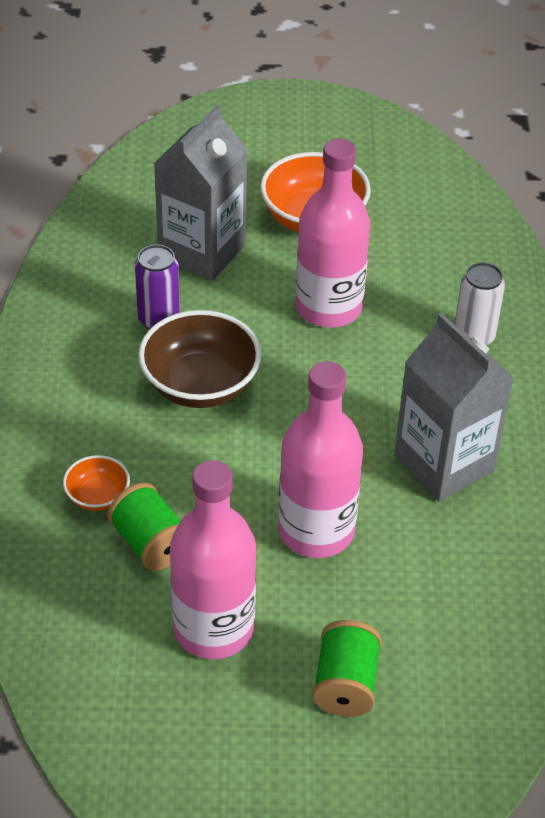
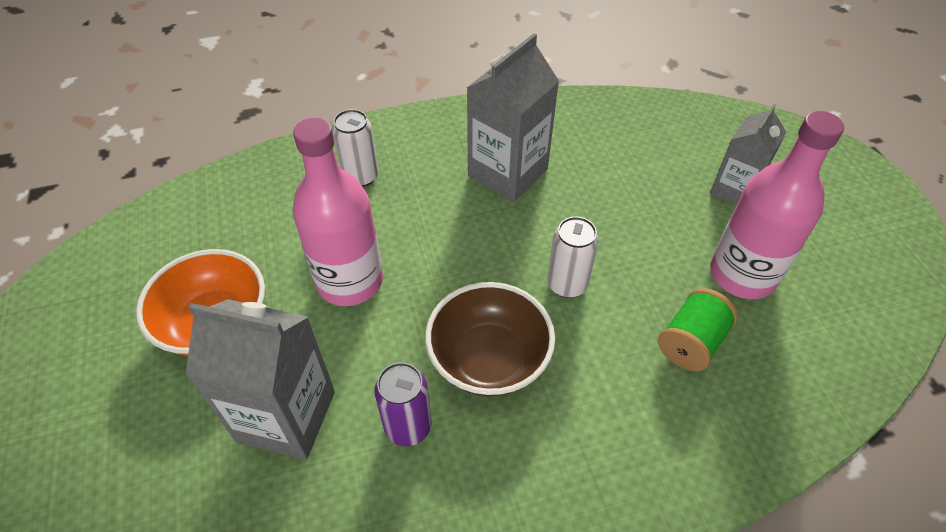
camera: 105 degrees left, 5 degrees up
(97, 496) = (665, 403): orange bowl -> none
(262, 467) = (567, 284): none -> white can
(316, 531) = (613, 234): pink bottle -> none
(345, 684) = (734, 189): green spool -> grey carton

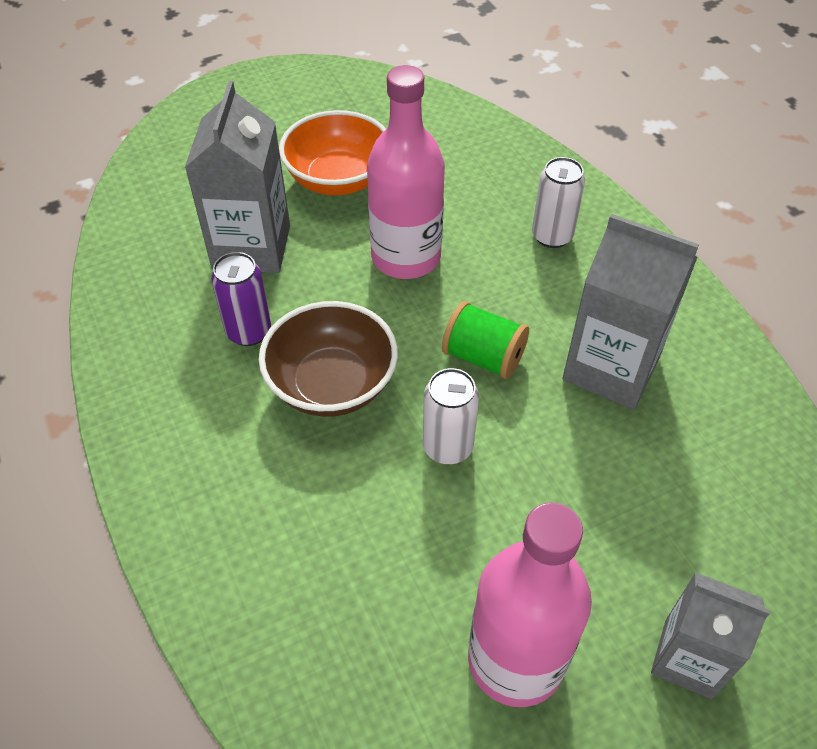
camera: 80 degrees right, 0 degrees up
(691, 342) = (388, 588): green spool -> green spool (483, 357)

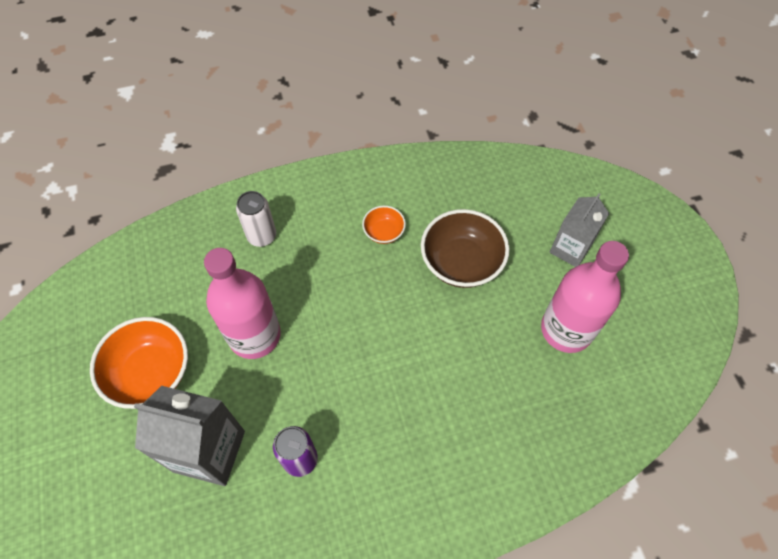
camera: 80 degrees left, 10 degrees up
(332, 384) = (362, 403): brown bowl -> brown bowl (461, 262)
(447, 447) = (426, 338): white can -> none
(483, 357) = (359, 302): green spool -> none
(611, 368) = (384, 232): grey carton -> orange bowl

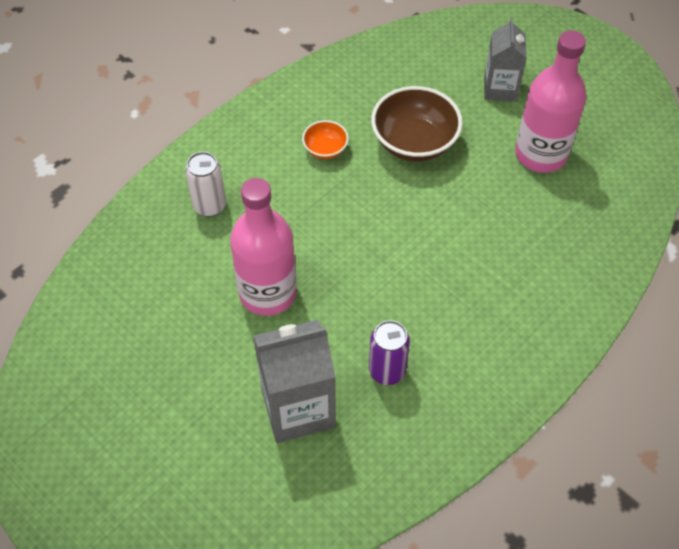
camera: 30 degrees left, 5 degrees down
(150, 373) = (190, 374): orange bowl -> none

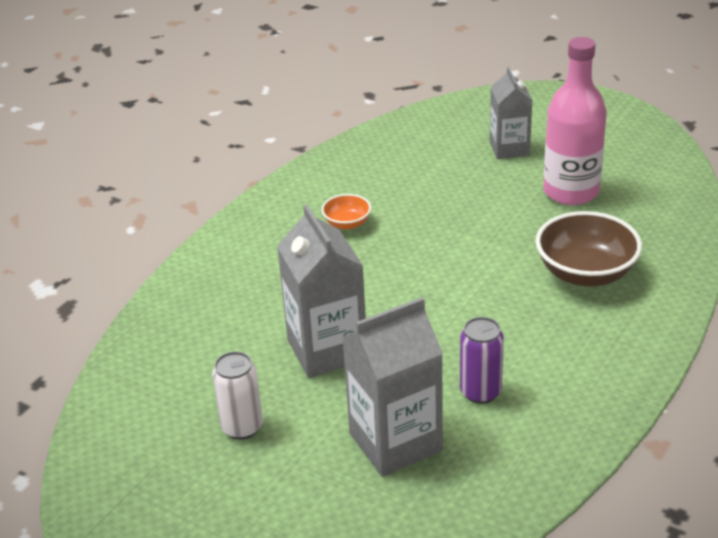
camera: 10 degrees left, 20 degrees down
(209, 206) = (238, 289): white can -> white can (242, 427)
(268, 293) = (327, 350): pink bottle -> grey carton
(414, 142) = (438, 203): brown bowl -> brown bowl (585, 273)

